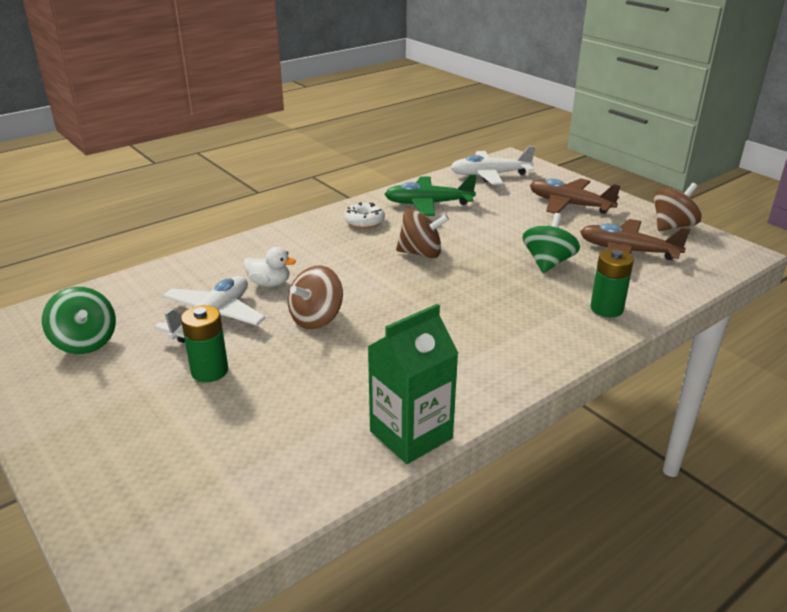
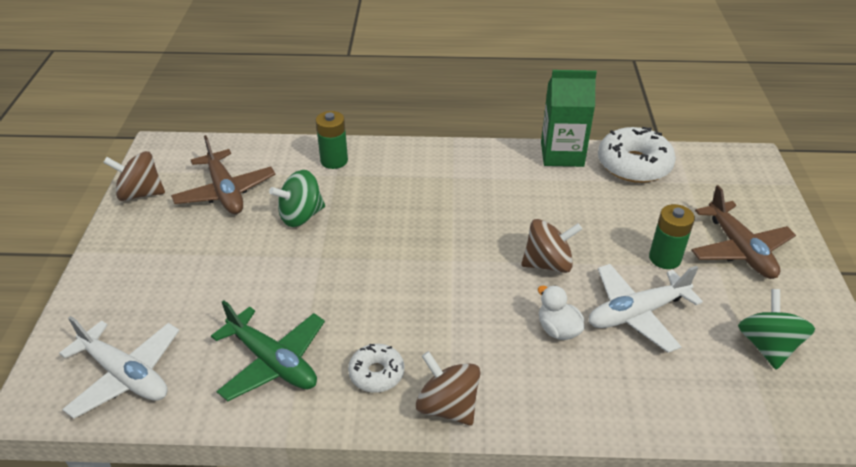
camera: 140 degrees left, 10 degrees up
(311, 468) = (634, 165): none -> white donut
(421, 253) = (382, 287): brown spinning top -> brown spinning top (447, 406)
(569, 205) = (155, 269): brown plane -> brown plane (739, 249)

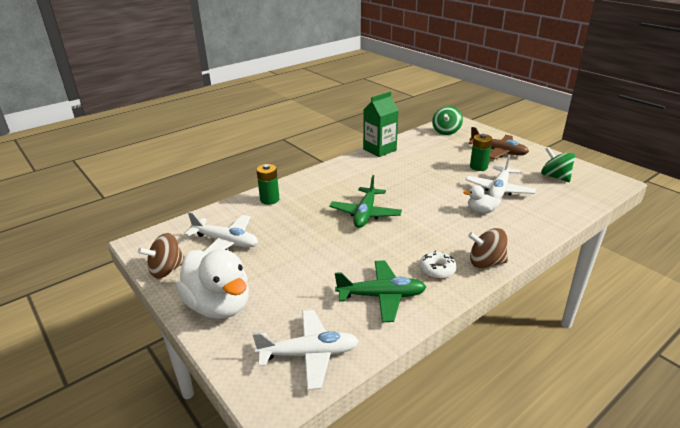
camera: 40 degrees left, 10 degrees down
(128, 264) = (219, 306): none -> white duck
(225, 192) = (225, 242): brown plane -> white plane
(301, 216) = (291, 230): green spinning top -> green spinning top (446, 131)
(407, 242) = (365, 214): none -> green plane
(548, 263) = (439, 190): brown spinning top -> none
(634, 165) = (415, 141): white donut -> none

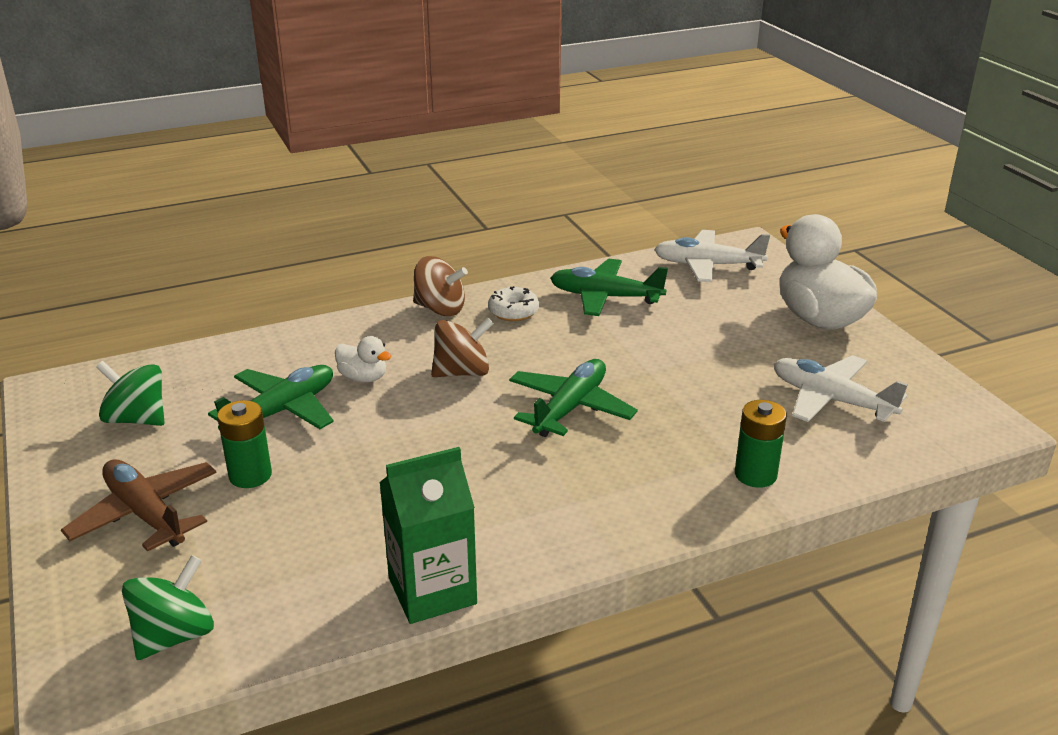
camera: 165 degrees left, 0 degrees up
(166, 270) = (915, 372): brown spinning top -> brown spinning top (462, 372)
(499, 190) = (281, 411): white plane -> green plane
(555, 177) = (137, 419): green spinning top -> green spinning top turned 135 degrees clockwise

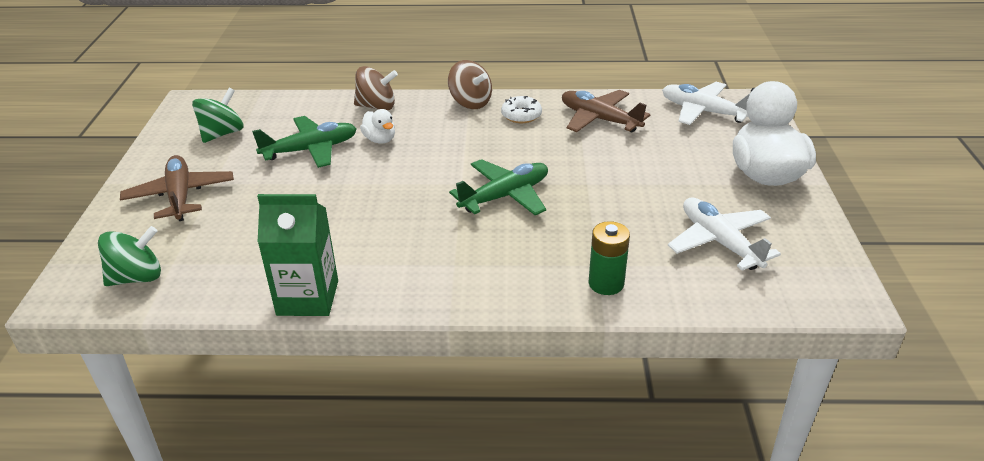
camera: 25 degrees right, 5 degrees up
(137, 419) = (222, 134): green spinning top -> green spinning top turned 75 degrees clockwise
(250, 475) = (258, 188): green battery -> none
(462, 372) = (449, 151): brown spinning top -> brown spinning top (377, 106)
(605, 297) = (599, 119): green plane -> brown plane

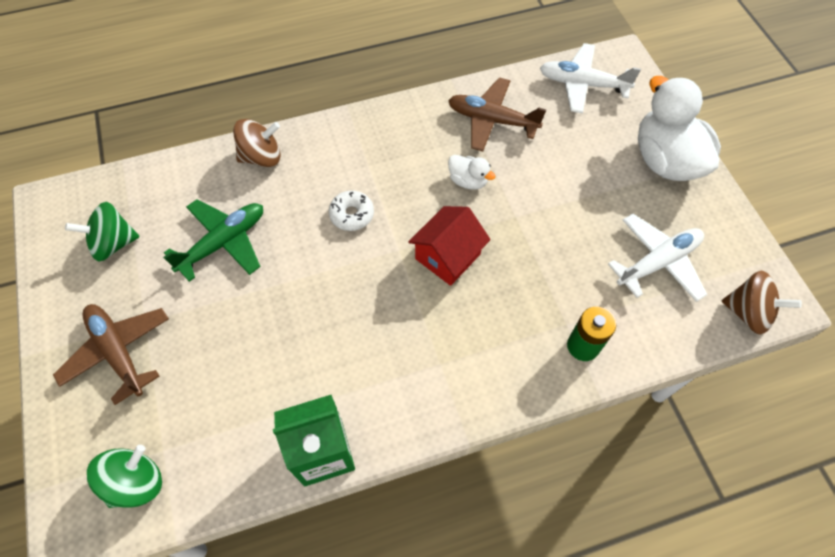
camera: 20 degrees left, 25 degrees up
(222, 134) = (113, 243): green spinning top -> green spinning top turned 120 degrees counterclockwise
(380, 140) = (289, 207): white duck -> white duck (468, 181)
(470, 102) = (356, 126): brown spinning top -> brown spinning top (748, 312)
(505, 196) = (448, 256): green plane -> red house
(521, 115) = (415, 134): white donut -> white donut (352, 214)
(719, 242) = (657, 262): white plane -> white plane turned 105 degrees clockwise

